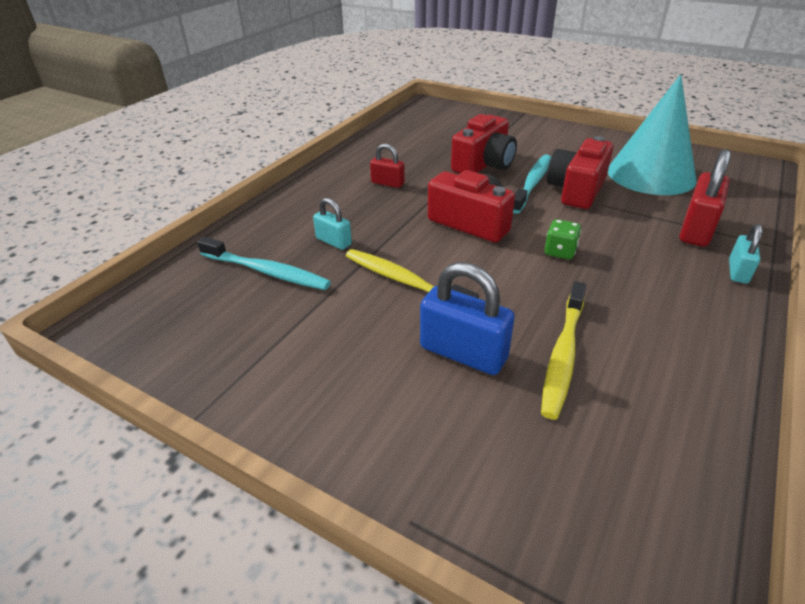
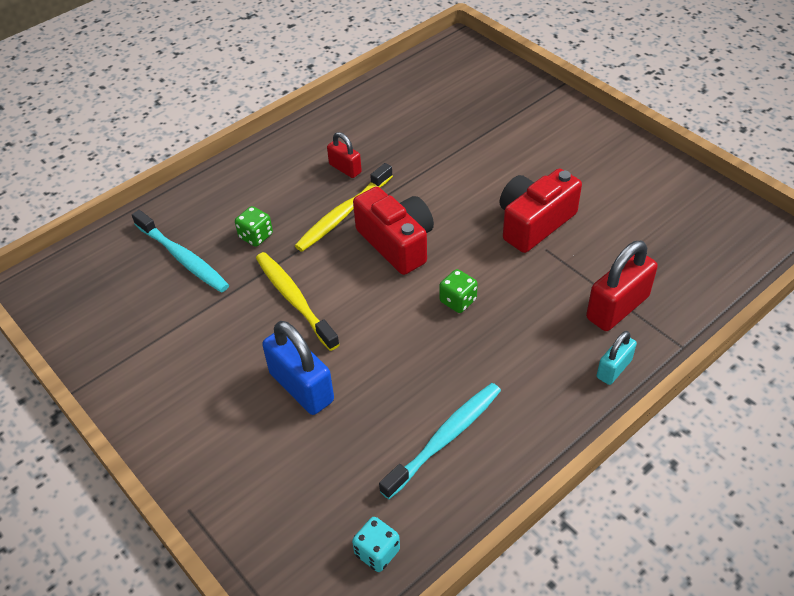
camera: 20 degrees right, 10 degrees up
(334, 241) = (256, 236): turquoise padlock -> green dice
(484, 164) = (461, 162): red camera -> none
(532, 183) = (493, 203): turquoise toothbrush -> turquoise toothbrush (445, 438)
(563, 354) = (382, 411): yellow toothbrush -> yellow toothbrush (343, 214)
(651, 174) = (634, 219): turquoise cone -> none
(674, 500) = (377, 552): none -> turquoise dice

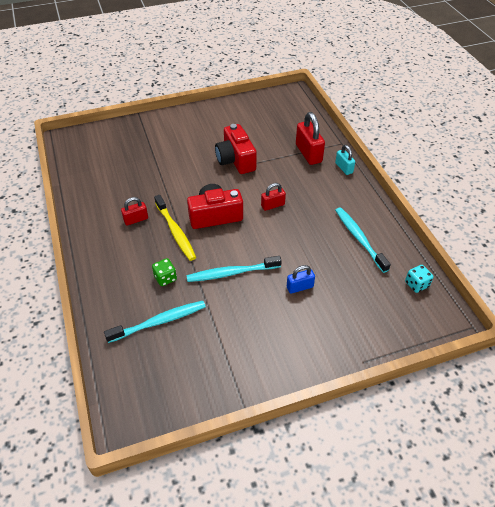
camera: 70 degrees left, 0 degrees up
(294, 299) = (231, 273): yellow toothbrush -> turquoise toothbrush
(301, 387) = (300, 287): blue padlock -> blue padlock, size x0.58
(458, 301) = (272, 205): green dice -> red padlock

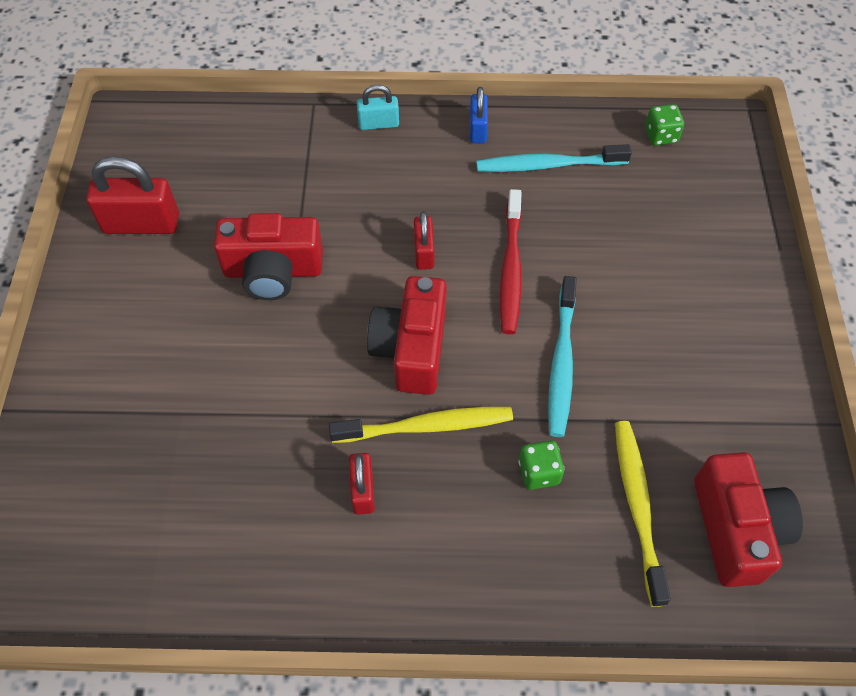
camera: 70 degrees left, 10 degrees up
(159, 322) = (637, 506): turquoise toothbrush -> yellow toothbrush
(159, 368) = (736, 529): none -> red camera
(280, 240) = (511, 269): none -> red toothbrush
(300, 287) = (622, 276): blue padlock -> blue padlock (477, 129)
(308, 153) = (315, 157): red padlock -> red padlock (141, 224)
(416, 284) = (660, 136): turquoise dice -> green dice

